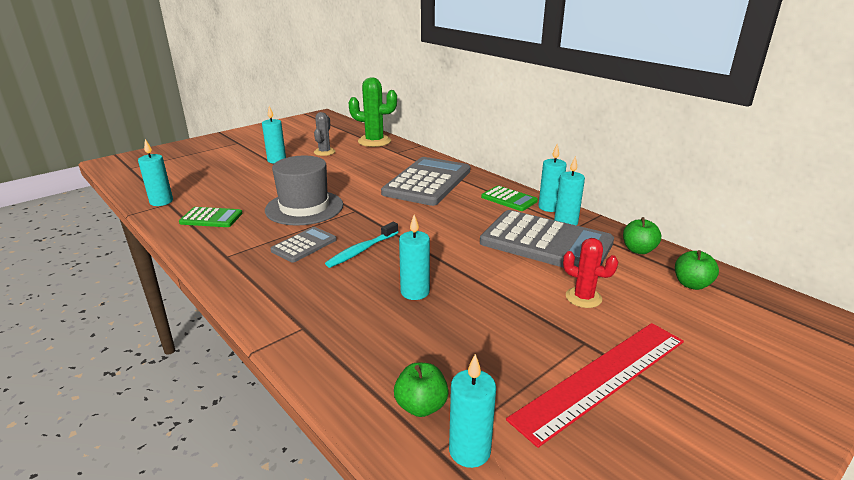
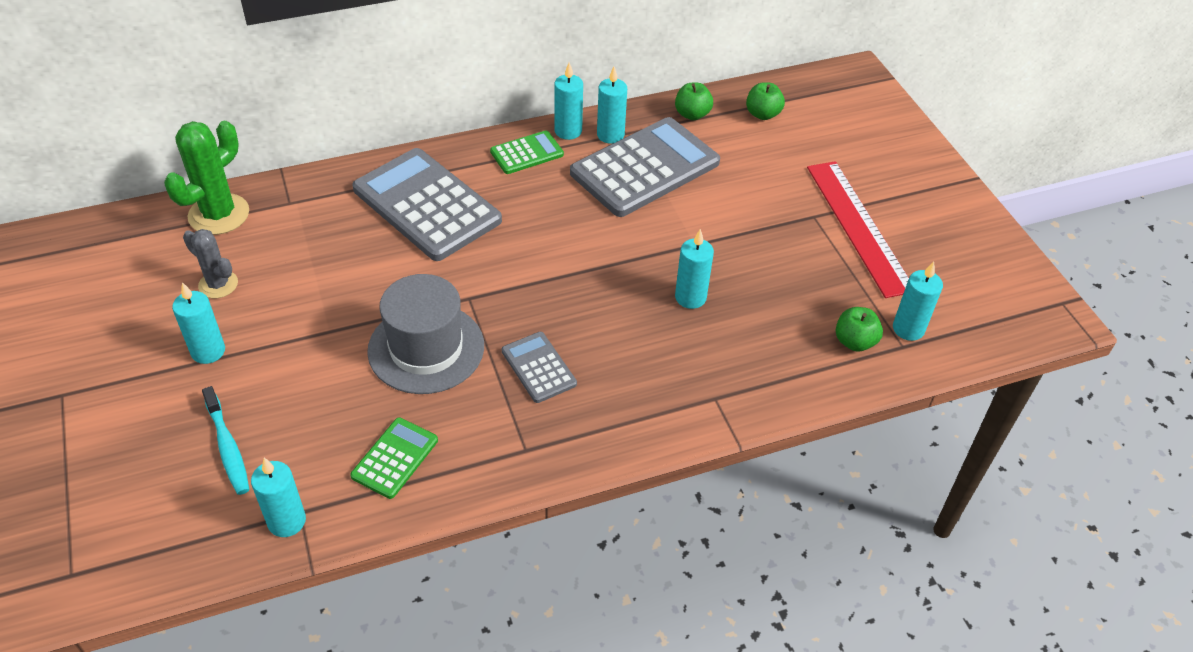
camera: 70 degrees left, 20 degrees up
(361, 250) = (581, 318): turquoise toothbrush -> turquoise toothbrush (228, 447)
(583, 297) = (752, 187): red cactus -> none

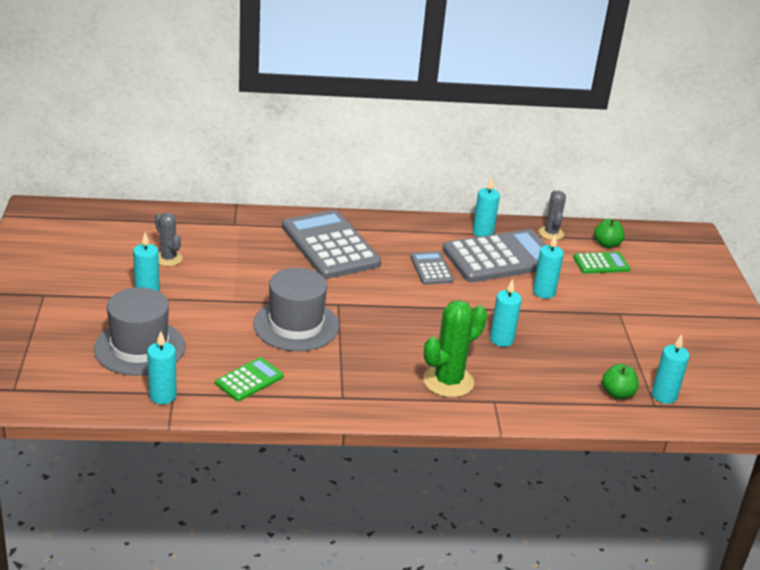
camera: 15 degrees right, 15 degrees down
(219, 214) = (184, 220): green cactus -> green cactus (448, 381)
(228, 447) = (139, 347): turquoise toothbrush -> grey hat
(527, 153) = (415, 231): green calculator -> green calculator (601, 264)
(539, 367) = (371, 354): grey calculator -> grey calculator (431, 269)
(568, 131) = (452, 224): turquoise candle -> turquoise candle (544, 292)
(692, 114) = (551, 233): green apple -> grey cactus
(858, 227) = (652, 327): red ruler -> none

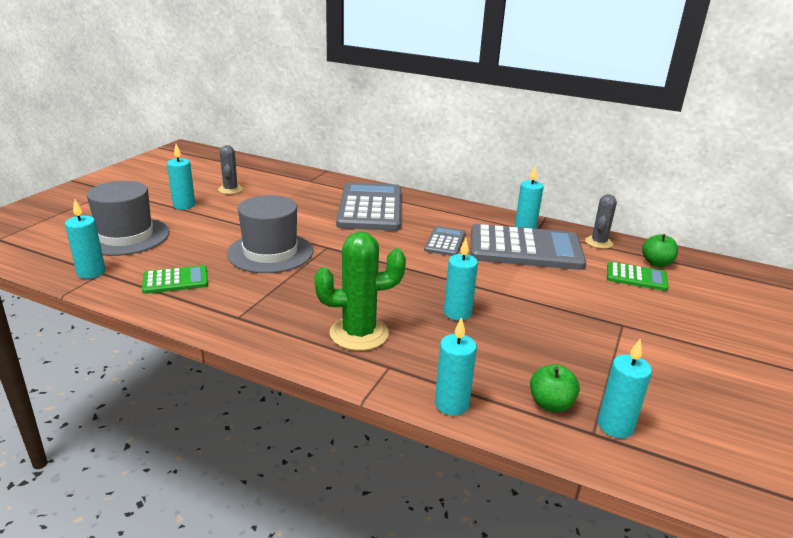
camera: 30 degrees right, 5 degrees down
(544, 292) = (546, 285): turquoise candle -> turquoise candle (451, 404)

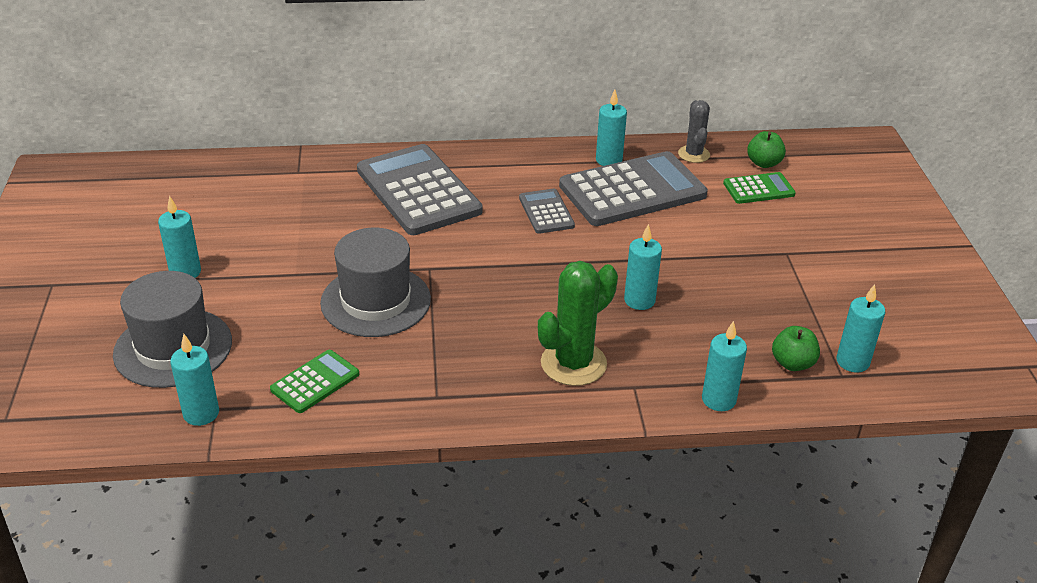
camera: 30 degrees left, 10 degrees up
(230, 189) = (213, 224): grey cactus -> none

